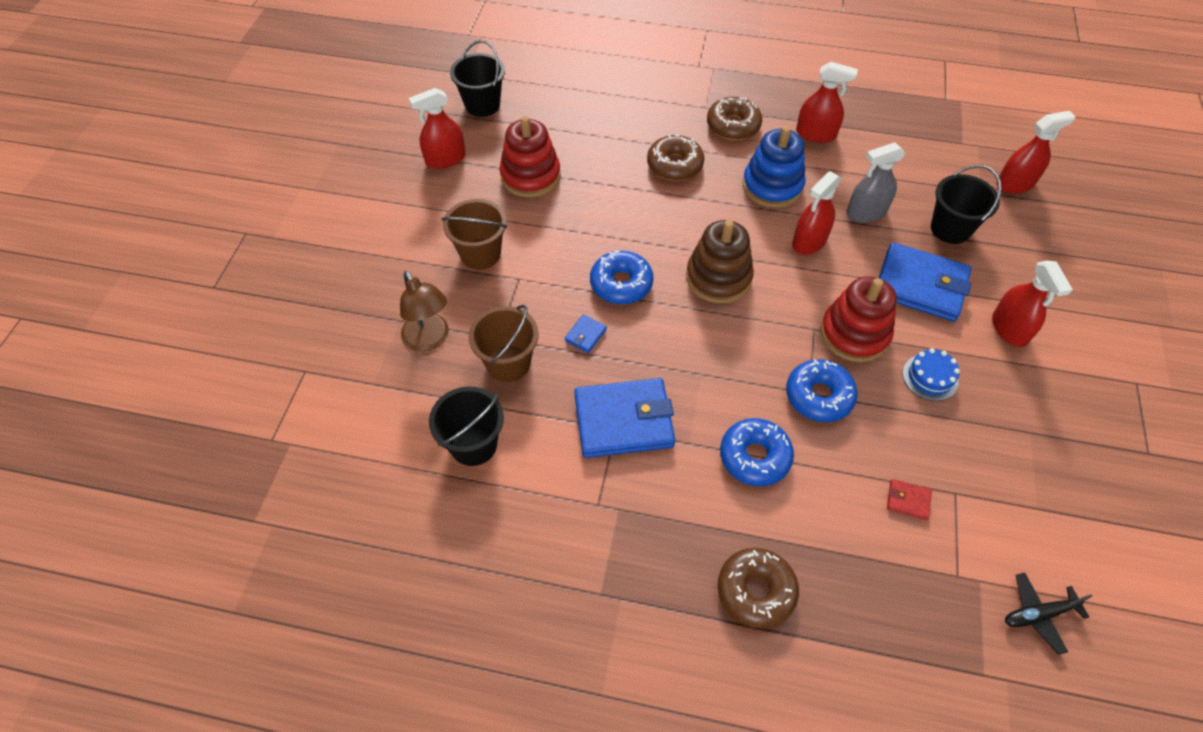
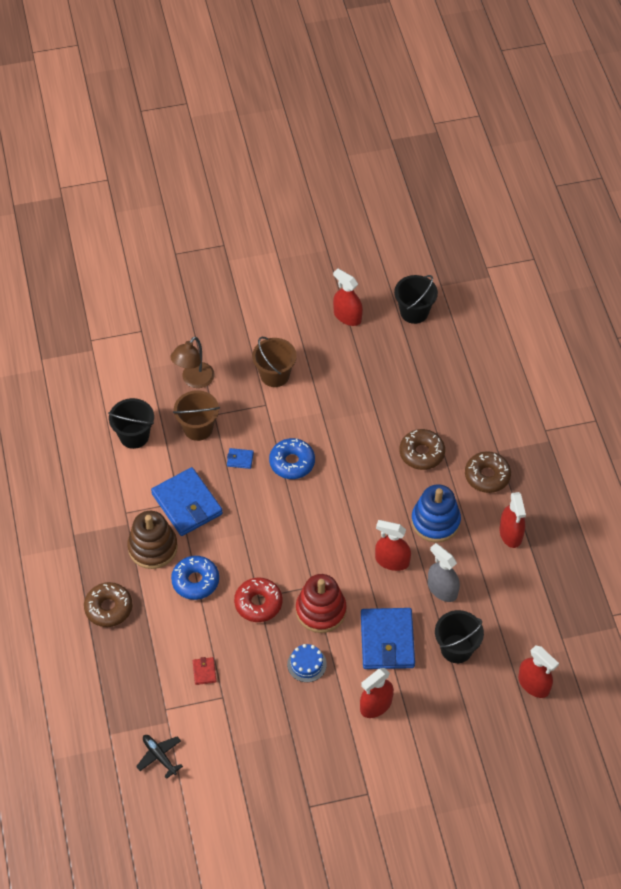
camera: 65 degrees right, 0 degrees up
(530, 176) = (360, 372): red stacking toy -> none
(718, 278) = (327, 516): brown stacking toy -> brown stacking toy (153, 547)
(819, 396) = (258, 603): blue donut -> red donut

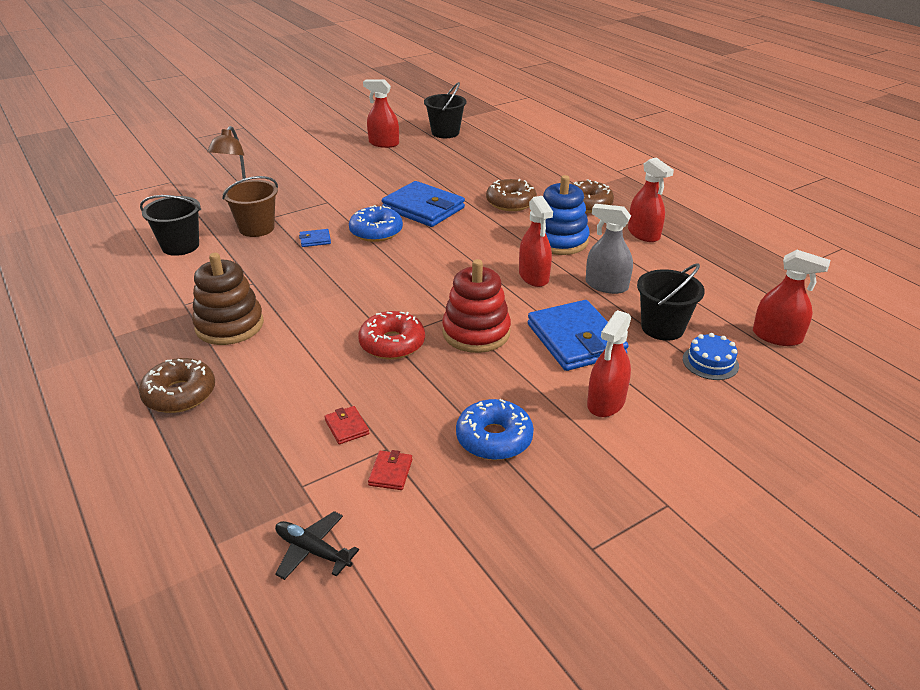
camera: 20 degrees left, 20 degrees down
(187, 504) = (263, 282): blue wallet -> blue wallet (423, 208)
(195, 581) = (298, 342): blue donut -> blue donut (494, 438)
(219, 716) = (390, 472): none -> red wallet
(274, 375) = (328, 184): brown bucket -> none
(306, 664) = (488, 385): blue cake -> blue cake (710, 362)
(392, 561) = (533, 276): red spray bottle -> red spray bottle turned 105 degrees counterclockwise

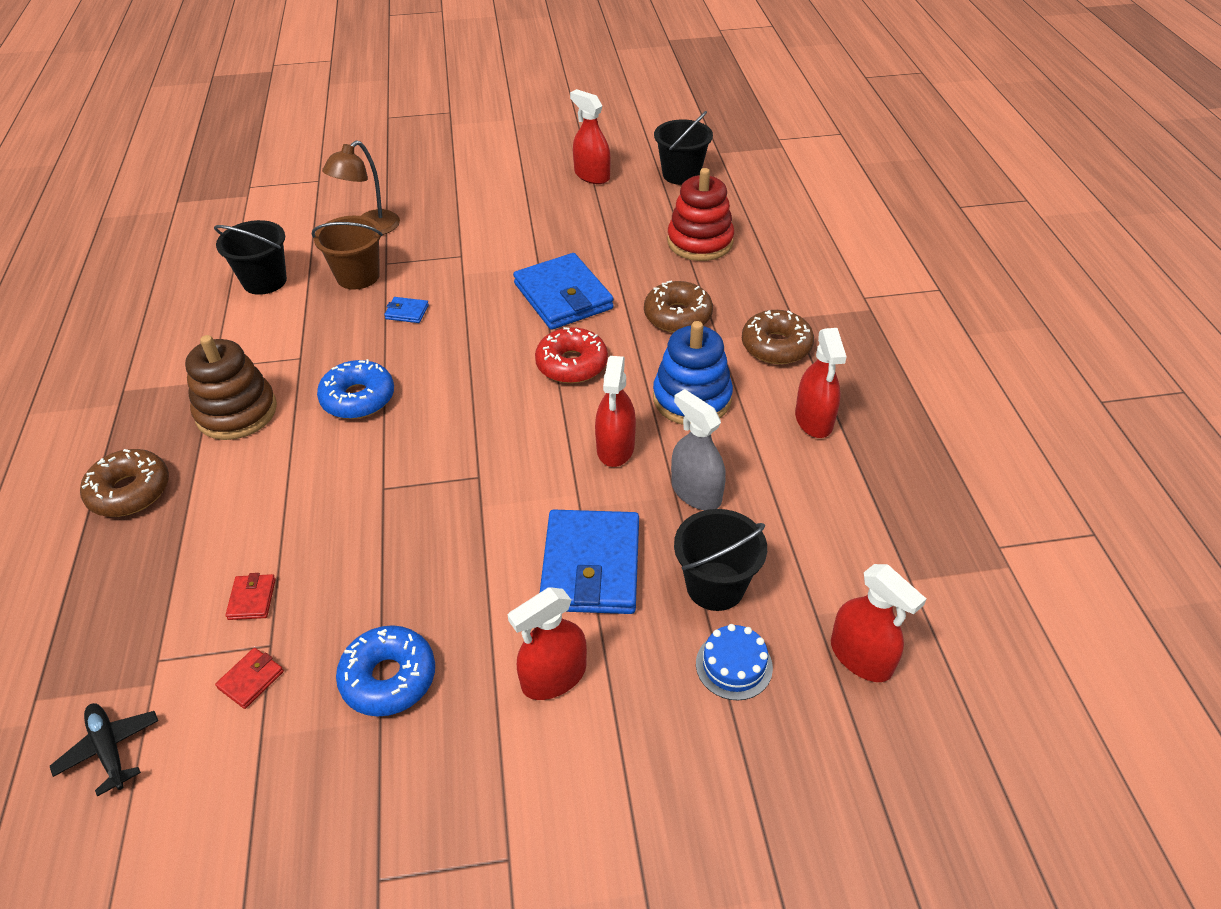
camera: 25 degrees right, 10 degrees up
(376, 232) = (482, 319): blue donut -> blue donut (358, 398)
(392, 344) = (380, 497): red donut -> red donut (571, 364)
(476, 332) = (483, 513): red stacking toy -> red stacking toy (700, 242)

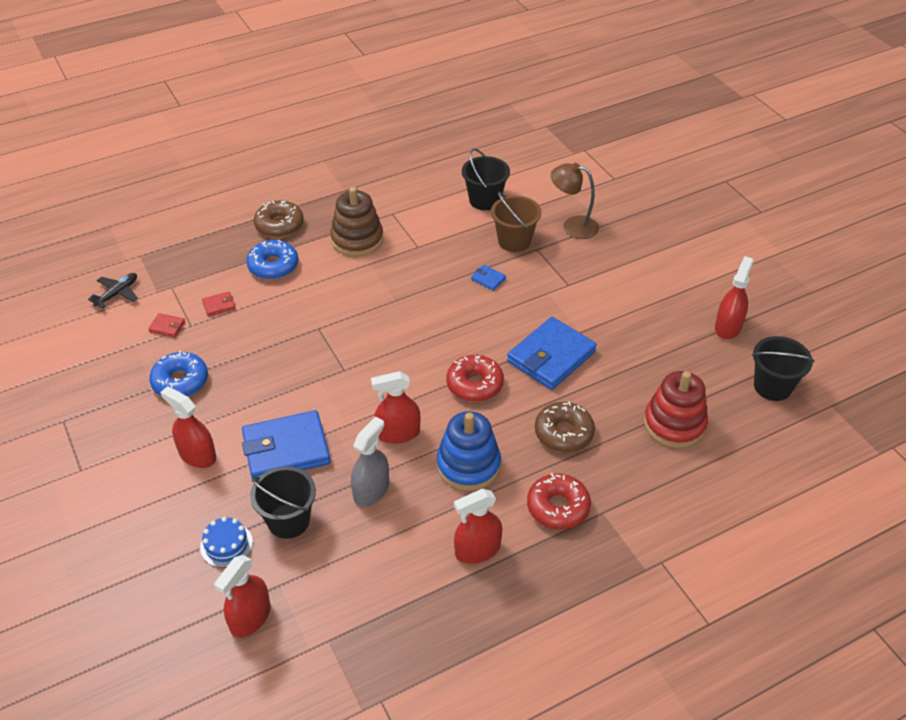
camera: 70 degrees right, 0 degrees up
(358, 398) = (392, 287): blue donut -> blue donut (273, 266)
(407, 312) = (488, 279): blue wallet -> blue wallet turned 45 degrees counterclockwise
(776, 346) = (558, 507): brown donut -> red donut

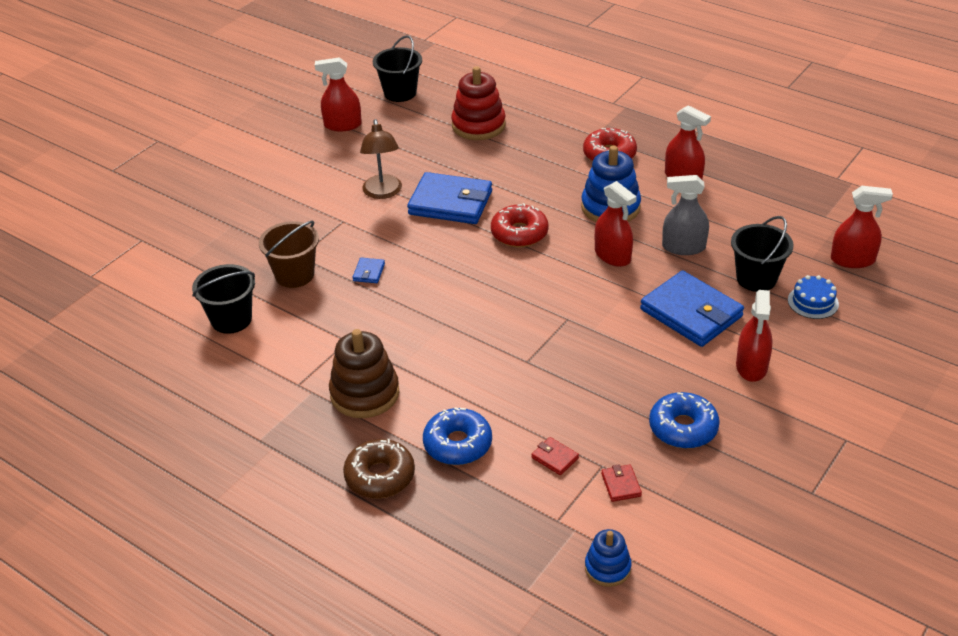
camera: 115 degrees left, 5 degrees down
(117, 293) = (607, 568): black plane -> blue stacking toy
(563, 433) = (533, 172): brown donut -> none
(572, 226) = (245, 244): brown lamp -> brown lamp (383, 192)

